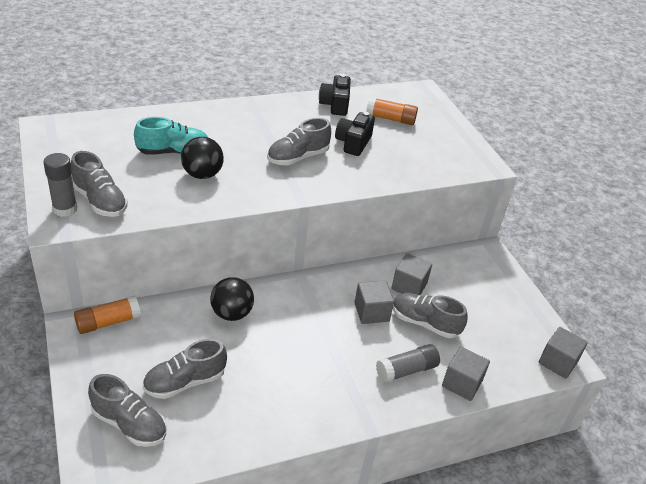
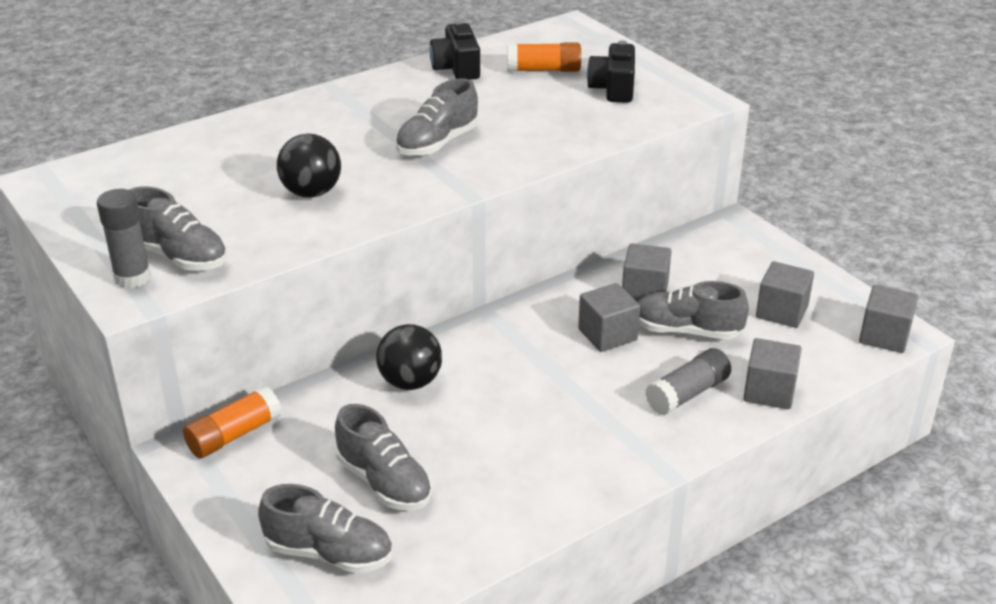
camera: 10 degrees left, 5 degrees down
(173, 152) = (254, 173): turquoise shoe -> none
(185, 382) = (384, 482): grey shoe -> grey shoe turned 90 degrees counterclockwise
(353, 143) = (506, 110): black camera -> black camera (613, 89)
(494, 325) = (781, 311): none -> grey cube

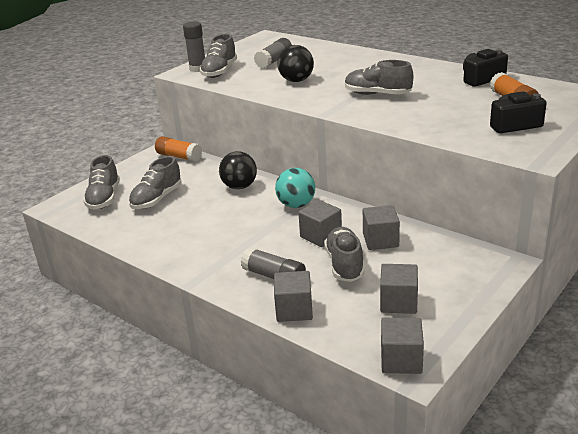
camera: 75 degrees right, 5 degrees down
(192, 196) = (274, 61): none -> grey glue stick
(508, 338) = (296, 205): none -> turquoise ball

